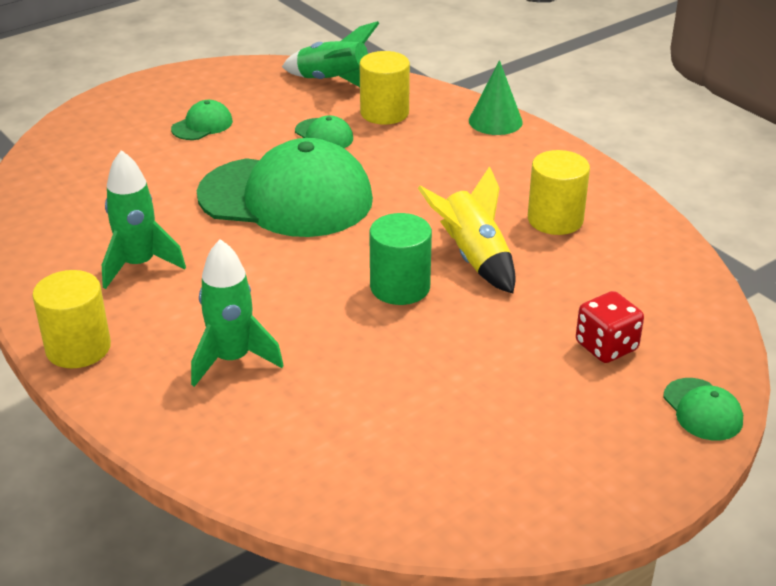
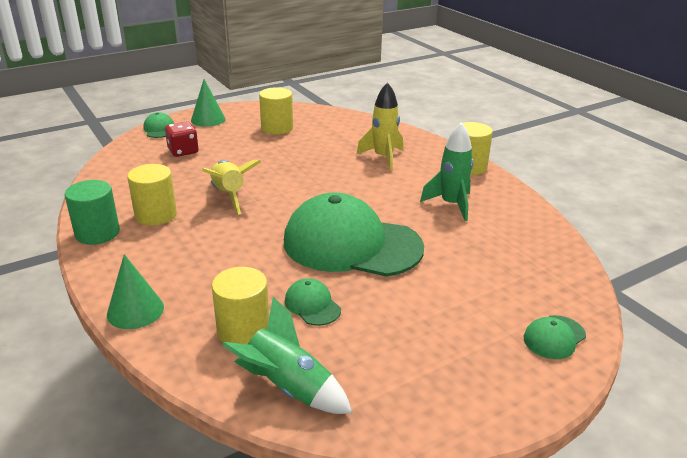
camera: 175 degrees left, 5 degrees down
(202, 125) = (436, 327): green cap -> green cap (554, 337)
(232, 359) = (383, 158): green rocket -> yellow rocket
(400, 287) = (283, 183): green cylinder -> green cylinder (97, 233)
(458, 435) = (277, 128): none -> yellow cylinder
(625, 455) = (208, 119): none -> green cone

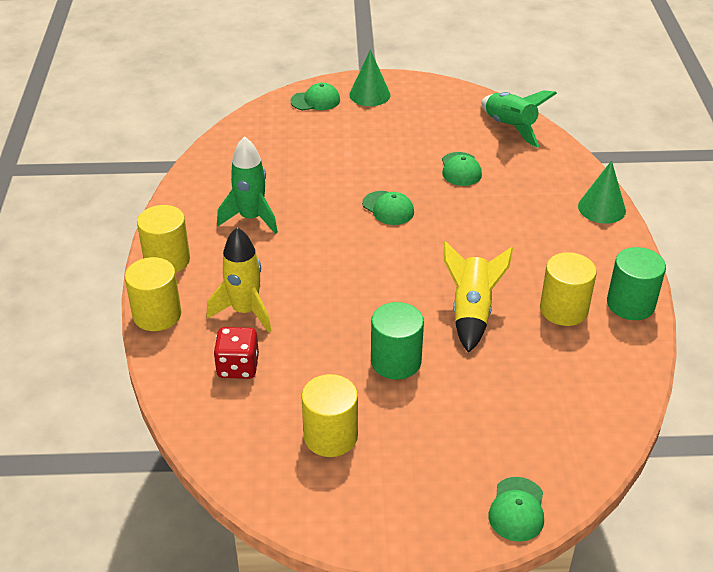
camera: 150 degrees left, 10 degrees up
(183, 151) = (497, 426): red dice -> red dice (238, 367)
(208, 119) = (425, 511): green cone -> green cone (369, 95)
(243, 330) = (522, 168): yellow cylinder -> yellow cylinder (157, 315)
(264, 160) = (396, 361): none -> green cylinder
(351, 244) = (388, 208): green cap -> green cap, size x0.40

